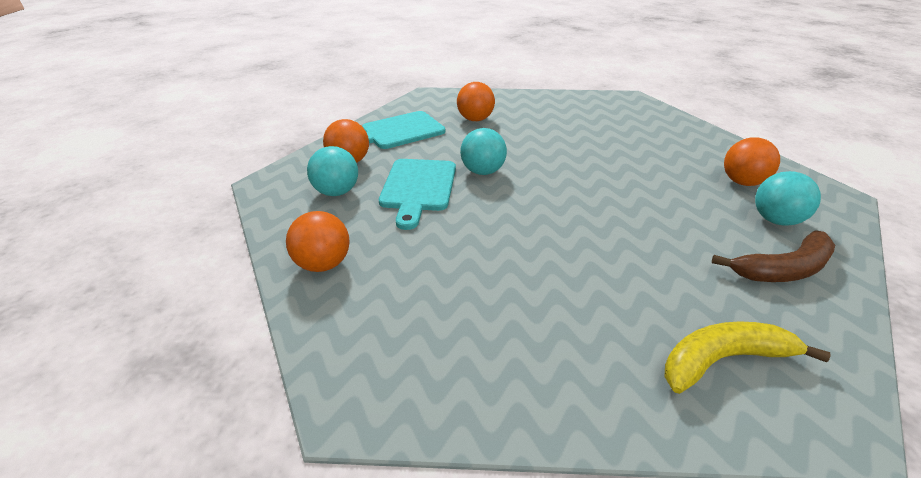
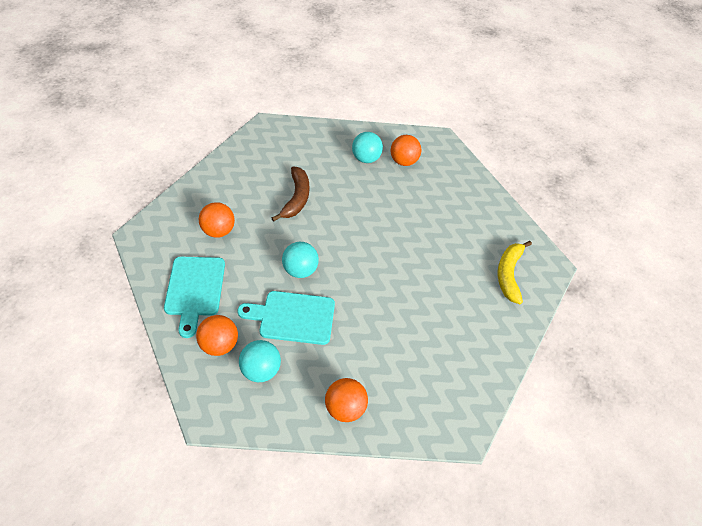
camera: 65 degrees left, 15 degrees up
(418, 188) = (293, 317): turquoise cutting board -> turquoise cutting board turned 150 degrees clockwise
(775, 220) = (441, 178): turquoise ball -> turquoise ball (366, 158)
(783, 269) = (474, 207): brown banana -> brown banana (296, 198)

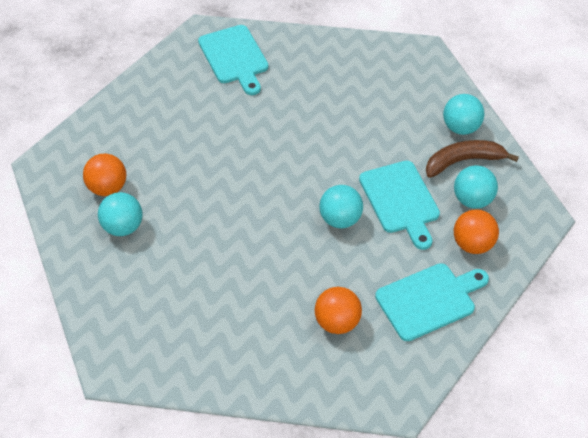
camera: 110 degrees left, 0 degrees up
(296, 198) = (236, 269): brown banana -> brown banana (463, 161)
(345, 408) = (461, 128): orange ball -> turquoise ball
(509, 274) = (234, 57): yellow banana -> turquoise cutting board

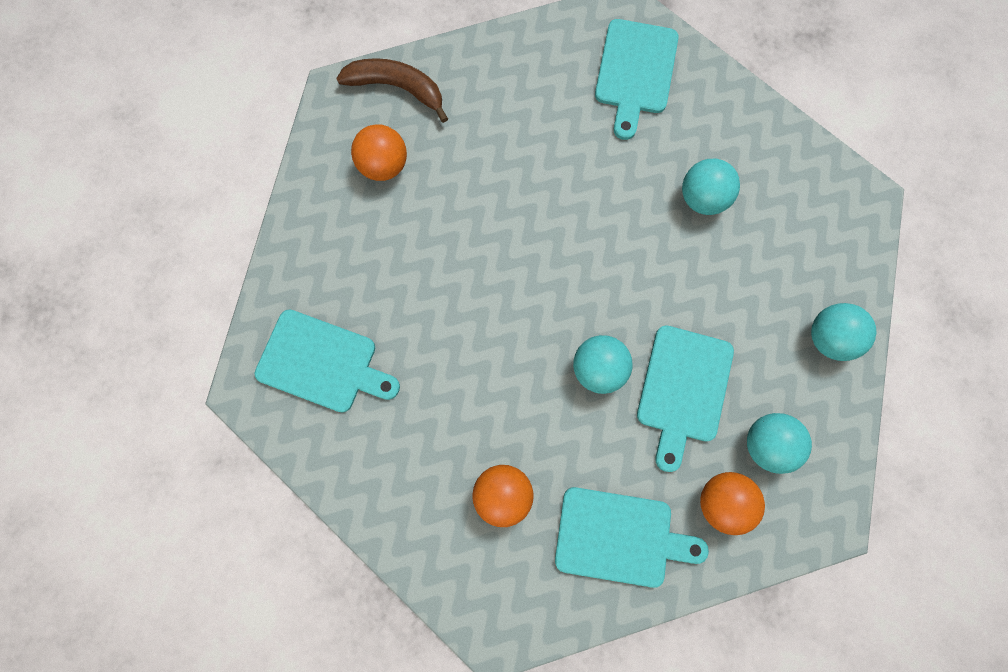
camera: 35 degrees right, 25 degrees up
(123, 227) = (367, 226): turquoise ball -> turquoise ball (702, 198)
(153, 321) = (322, 363): none -> turquoise cutting board
(463, 161) = (796, 385): brown banana -> brown banana (397, 88)

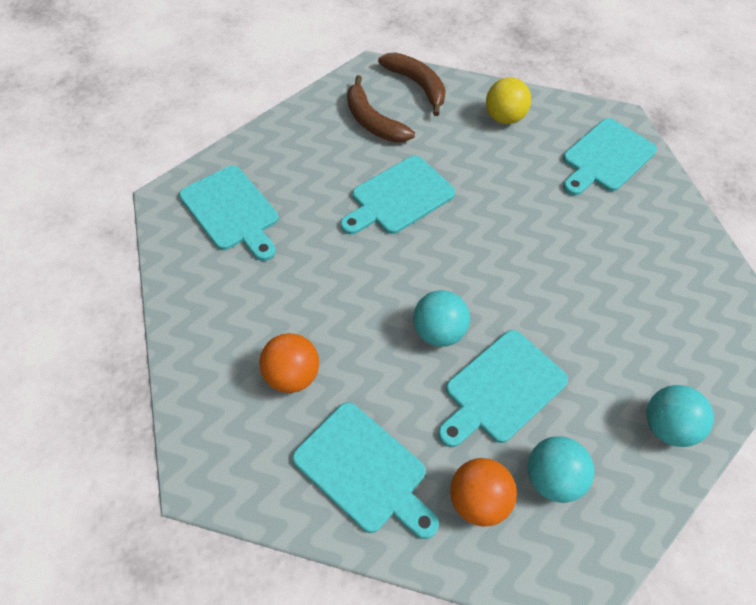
camera: 30 degrees right, 20 degrees down
(384, 165) = (372, 121): orange ball -> brown banana
(471, 244) = (399, 197): none -> turquoise cutting board
(510, 80) = (504, 118): none -> yellow ball
(702, 198) = (610, 262): turquoise ball -> none

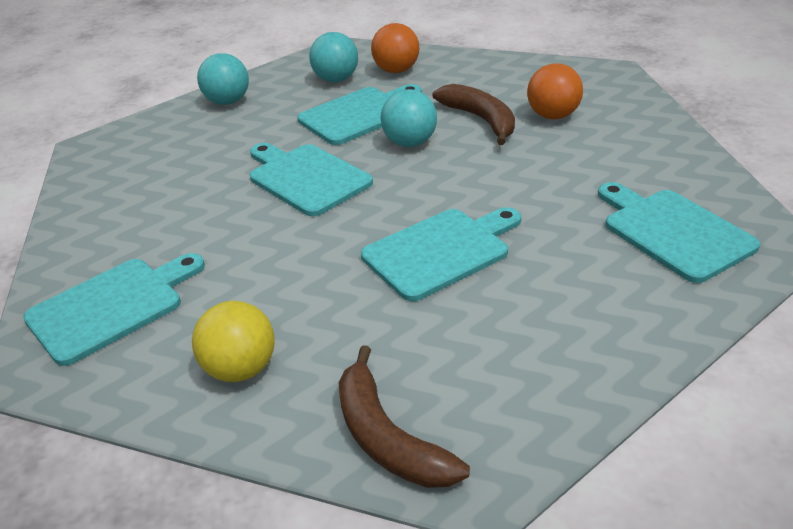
camera: 170 degrees left, 20 degrees down
(364, 470) = (483, 78): turquoise cutting board -> turquoise cutting board (306, 178)
(372, 121) = (479, 360): brown banana -> brown banana (481, 119)

